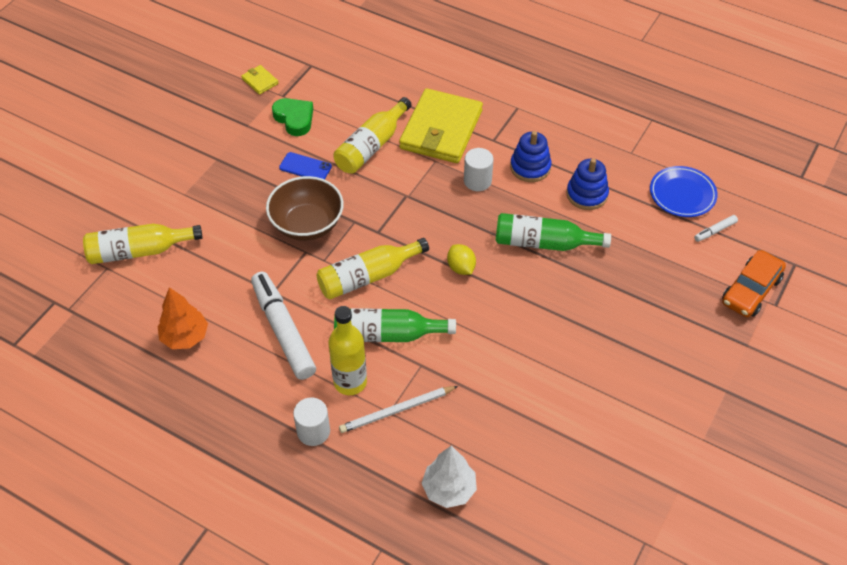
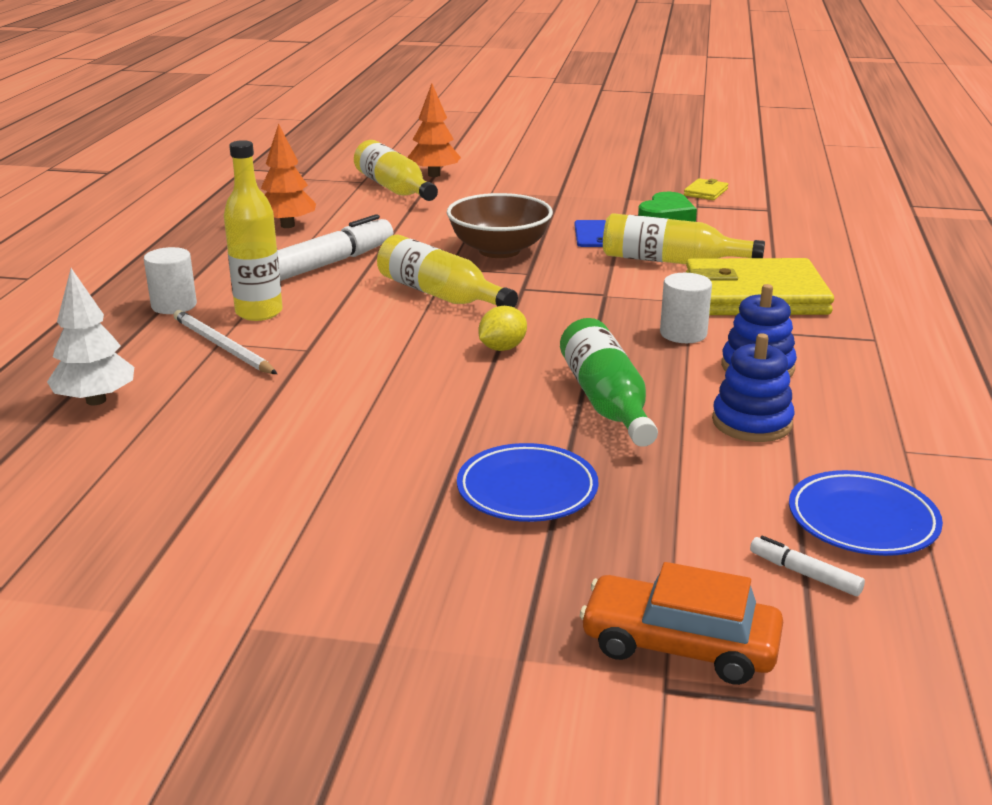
camera: 70 degrees right, 25 degrees down
(121, 218) = (434, 175): none -> orange tree
(387, 334) = (349, 321): green bottle -> none
(621, 304) = (527, 490): none -> blue plate

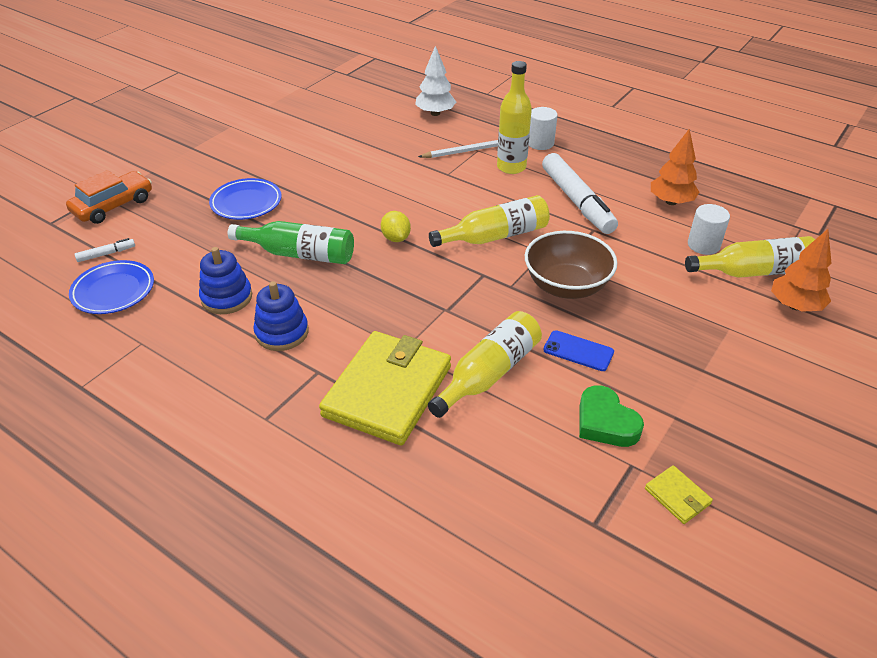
camera: 115 degrees right, 15 degrees up
(683, 334) = (355, 320): white cylinder -> white cylinder (703, 245)

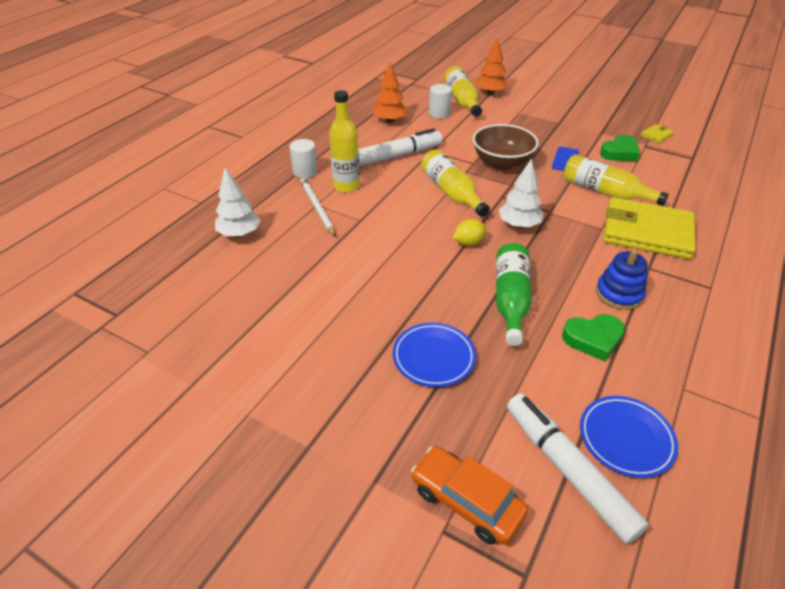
camera: 95 degrees left, 0 degrees up
(106, 254) = (567, 470): white marker -> white marker, size x2.38
(227, 297) = (593, 339): blue stacking toy -> green heart
(422, 279) = (519, 225): none -> white tree

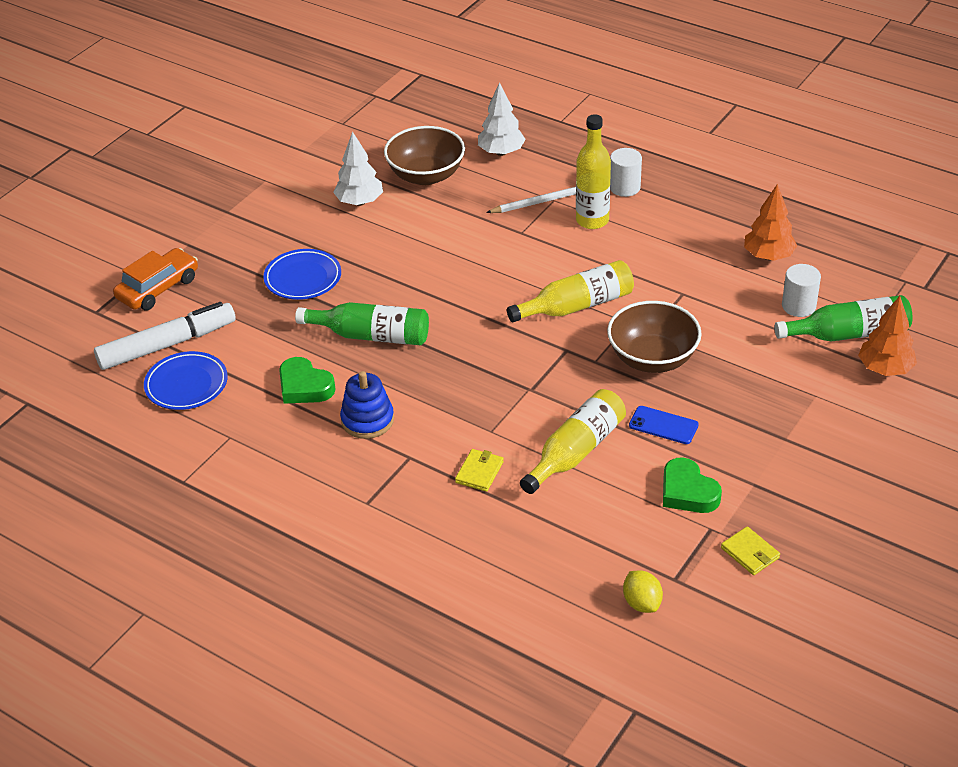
camera: 95 degrees right, 0 degrees up
(266, 279) = (426, 175): none -> brown bowl
(395, 156) = (665, 260): white marker -> none
(462, 101) = (848, 334): yellow bottle -> green bottle
(468, 243) = (471, 313): yellow lemon -> yellow lemon (642, 603)
(519, 225) = (503, 357): white tree -> white tree (359, 202)
(593, 339) = (304, 386): green heart -> green heart turned 45 degrees counterclockwise
(646, 232) = (479, 472): yellow wallet -> yellow wallet, size x0.40

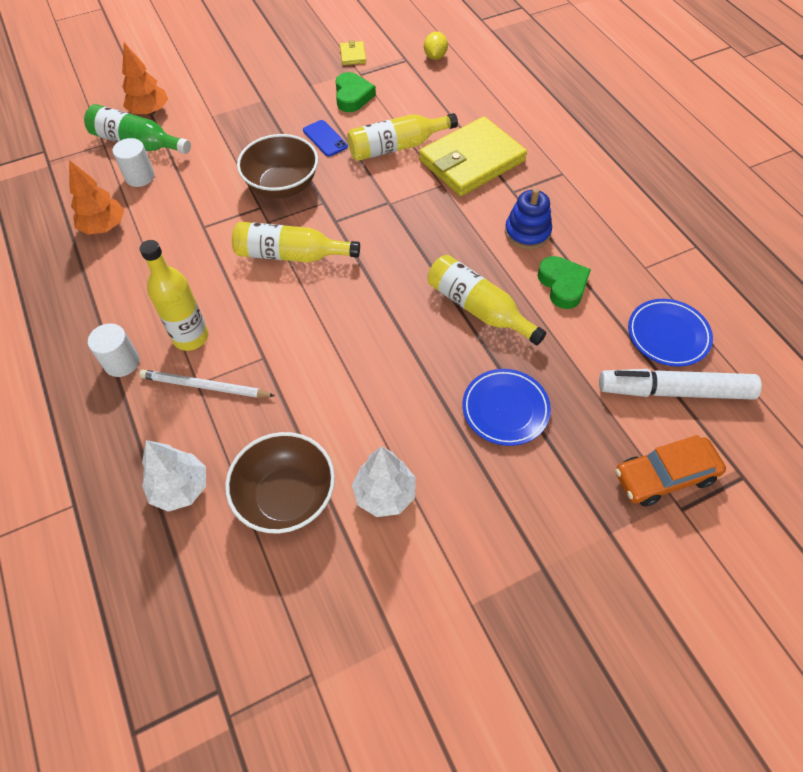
camera: 150 degrees left, 15 degrees up
(371, 335) = (478, 308): green bottle -> yellow bottle
(479, 472) = (471, 161): yellow wallet -> yellow wallet, size x2.48

